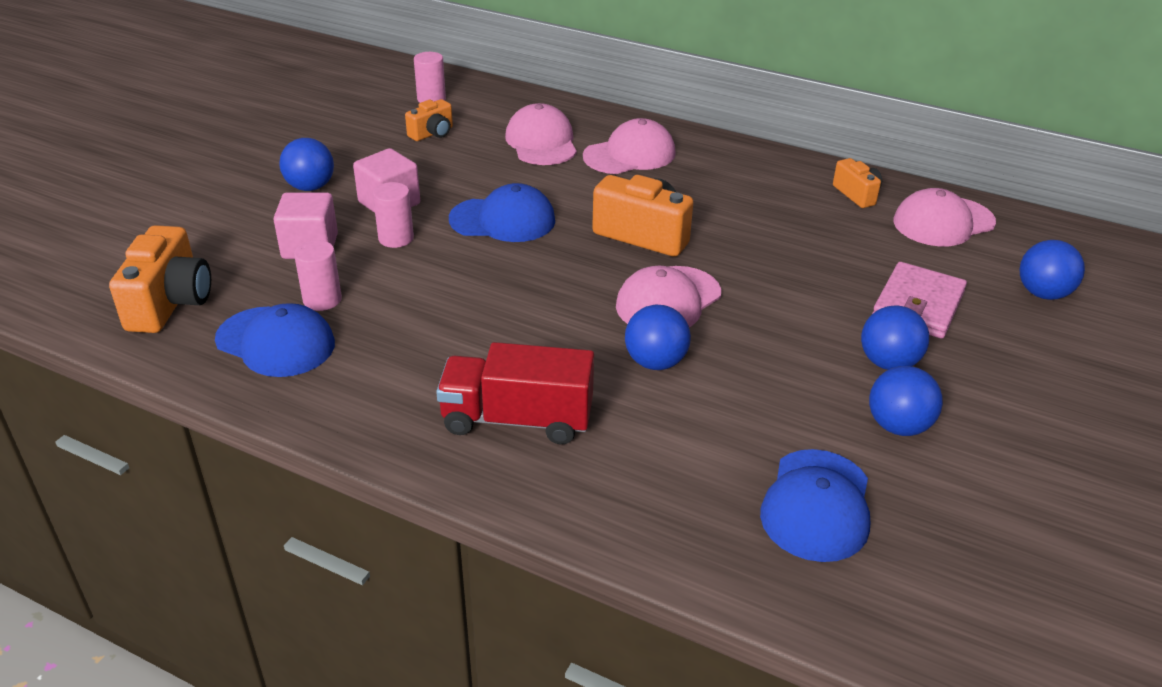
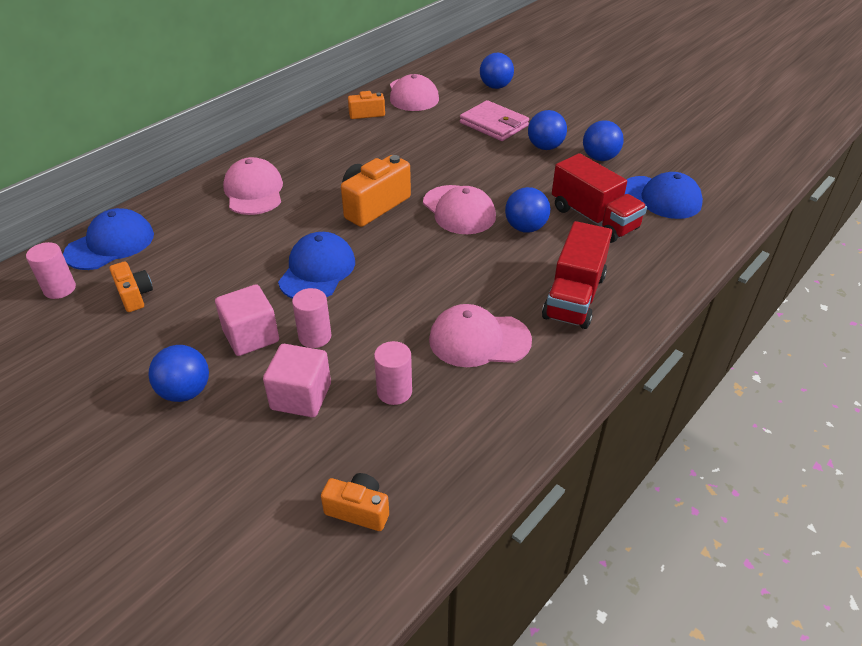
camera: 75 degrees left, 5 degrees up
(170, 303) = (358, 510): orange camera -> orange camera, size x0.57
(276, 342) = (449, 426): blue cap -> blue cap (110, 244)
(541, 142) = (201, 232): pink cap -> pink cap (479, 340)
(713, 428) = (594, 218): none -> red truck

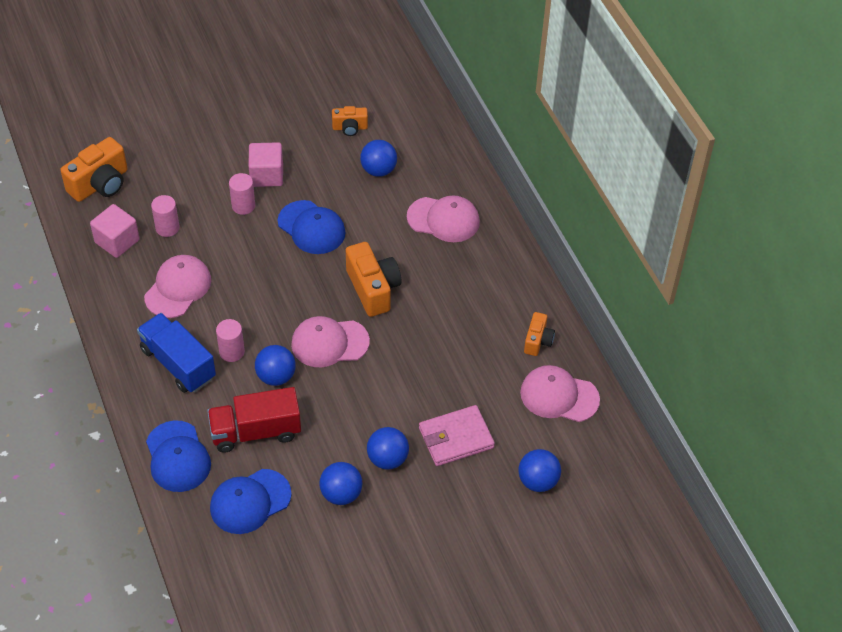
camera: 115 degrees right, 10 degrees up
(60, 289) = (382, 93): pink cylinder -> pink cylinder (232, 352)
(110, 244) = (421, 124): blue cap -> blue cap (177, 457)
(185, 391) = (239, 135): blue ball -> blue ball (378, 170)
(301, 396) = (196, 184): pink cube -> pink cube (117, 241)
(358, 510) = (100, 184): orange camera -> orange camera, size x1.75
(574, 296) = (178, 363): red truck -> blue truck

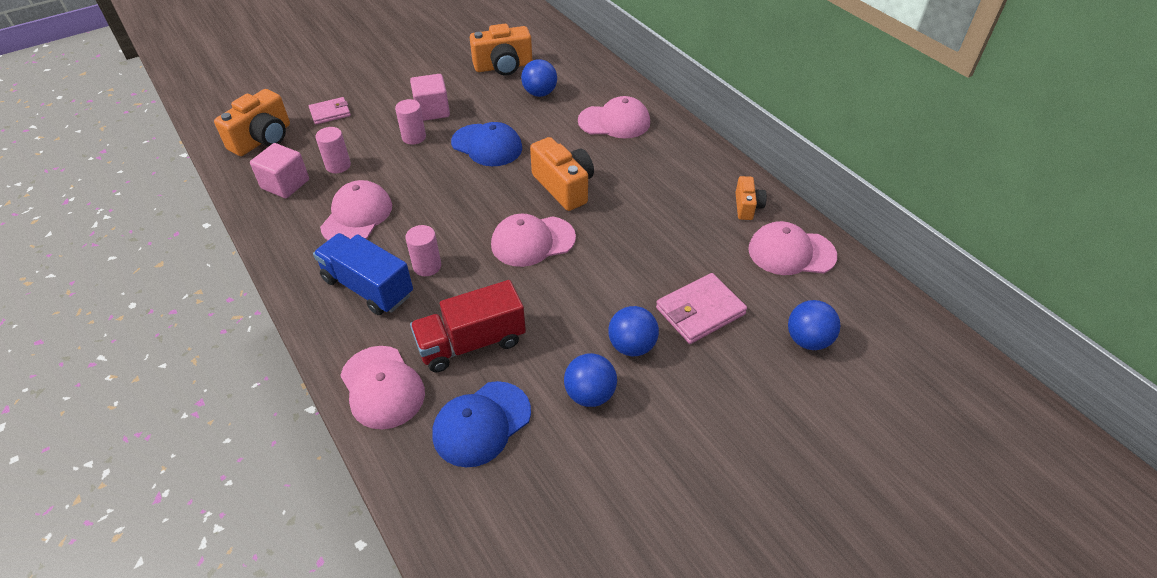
camera: 10 degrees left, 5 degrees down
(167, 161) = (330, 113): none -> pink wallet
(177, 457) = (382, 387): blue cap -> pink cap
(276, 376) = (482, 282): blue ball -> none
(350, 128) = (503, 66): orange camera -> orange camera, size x1.75

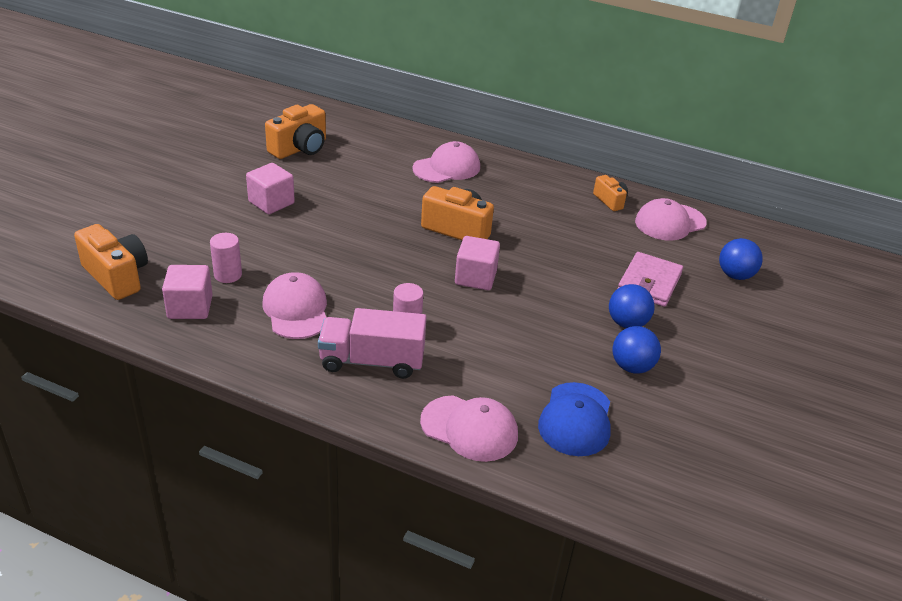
camera: 35 degrees left, 10 degrees down
(263, 139) = (117, 276): orange camera -> orange camera turned 45 degrees counterclockwise
(330, 113) = (165, 232): pink wallet -> none
(368, 287) = (372, 361): blue truck -> pink truck
(414, 137) = (278, 229): pink cylinder -> none
(471, 343) = (506, 368): red truck -> none
(487, 145) = (355, 217): blue cap -> none
(532, 241) = (475, 277): pink cap -> pink cube
(540, 93) = (358, 162): blue ball -> none

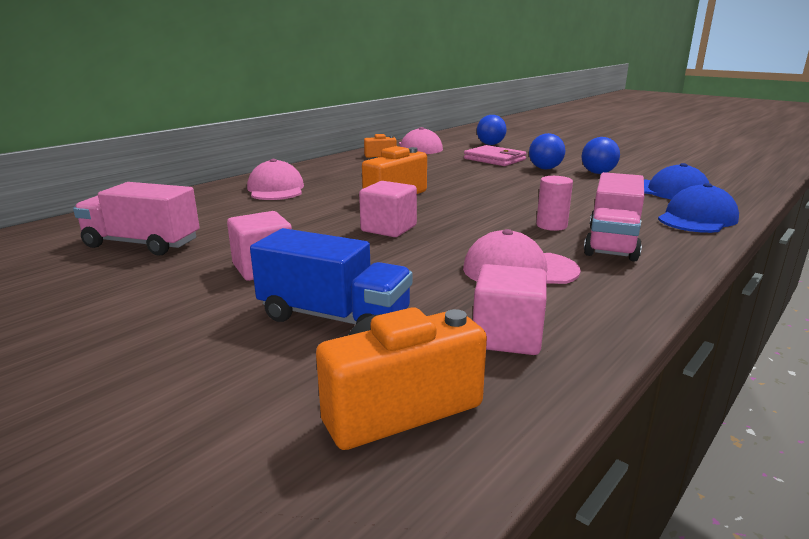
camera: 70 degrees left, 15 degrees down
(206, 242) = (334, 317): none -> blue truck
(228, 275) = (430, 305): pink cylinder -> none
(300, 148) = (142, 244): orange camera -> pink truck
(469, 428) = (697, 219): pink cap -> blue cap
(475, 277) = (475, 197): pink cube -> pink cube (388, 228)

